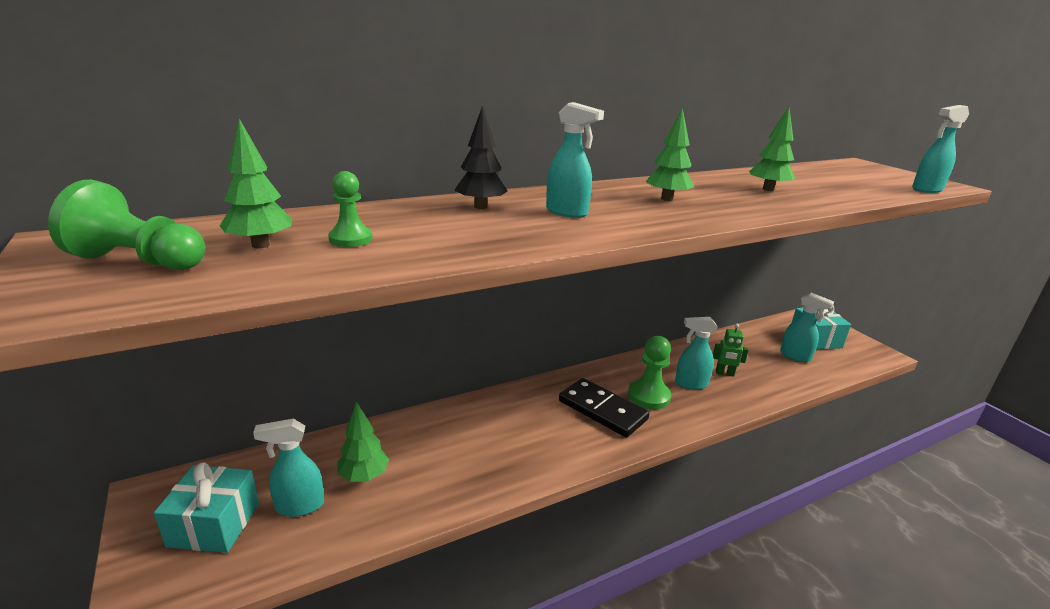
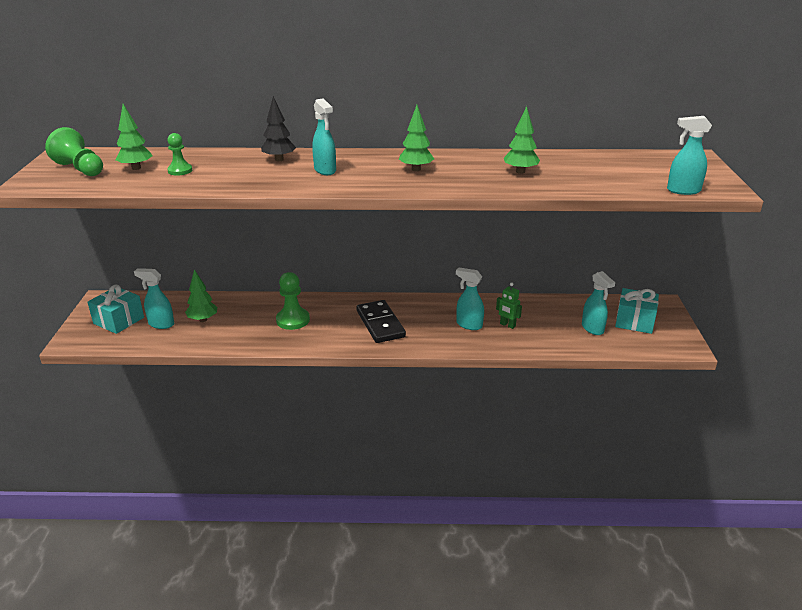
camera: 30 degrees right, 5 degrees up
(649, 396) = (425, 324): green pawn -> green pawn (293, 320)

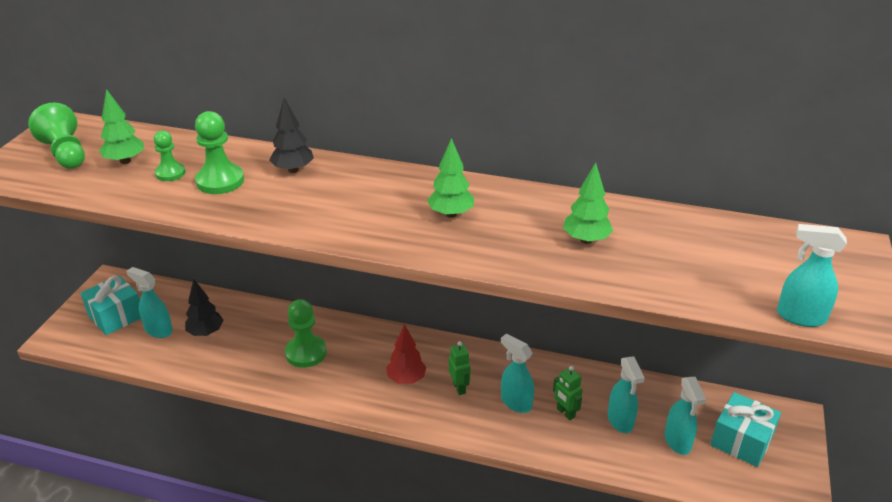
camera: 15 degrees right, 5 degrees up
(203, 320) = (206, 332): green tree -> black tree
(224, 171) = (220, 181): none -> green pawn
(325, 170) = (337, 199): turquoise spray bottle -> turquoise spray bottle (620, 421)
(380, 324) = (406, 379): black domino -> red tree
(423, 323) = (459, 388): none -> green robot

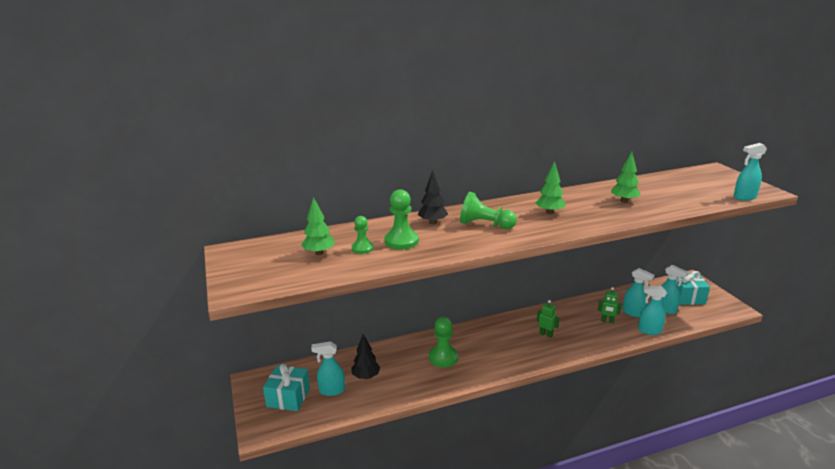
camera: 35 degrees left, 10 degrees down
(65, 153) = (267, 263): green pawn -> green pawn (485, 225)
(406, 379) = (515, 343): red tree -> none
(515, 402) = (580, 327): turquoise spray bottle -> turquoise spray bottle (649, 331)

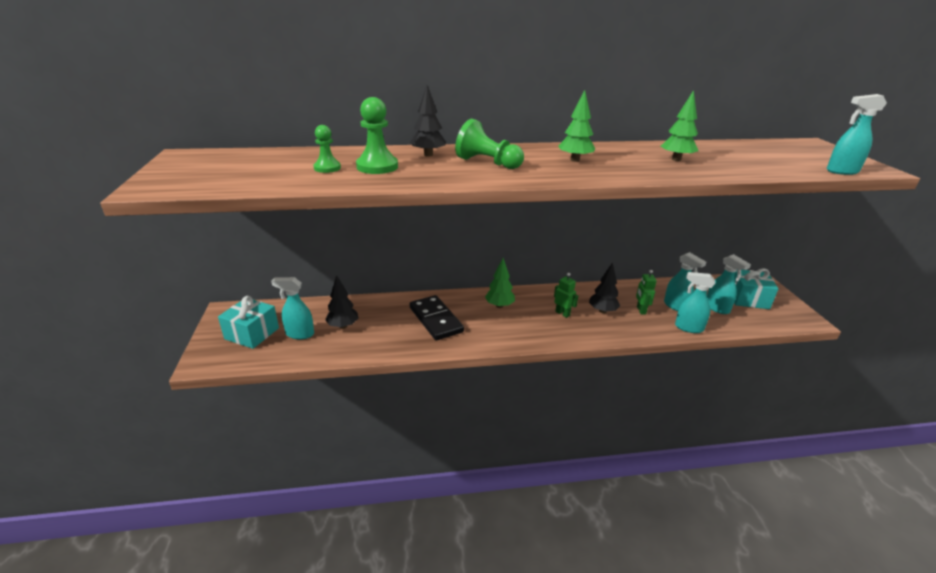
camera: 10 degrees right, 5 degrees up
(319, 253) = (275, 167): green tree -> green tree (499, 306)
(443, 357) = (435, 320): green pawn -> black domino
(577, 327) = (602, 311): none -> black tree
(607, 321) = (641, 310): green robot -> green robot turned 60 degrees clockwise

